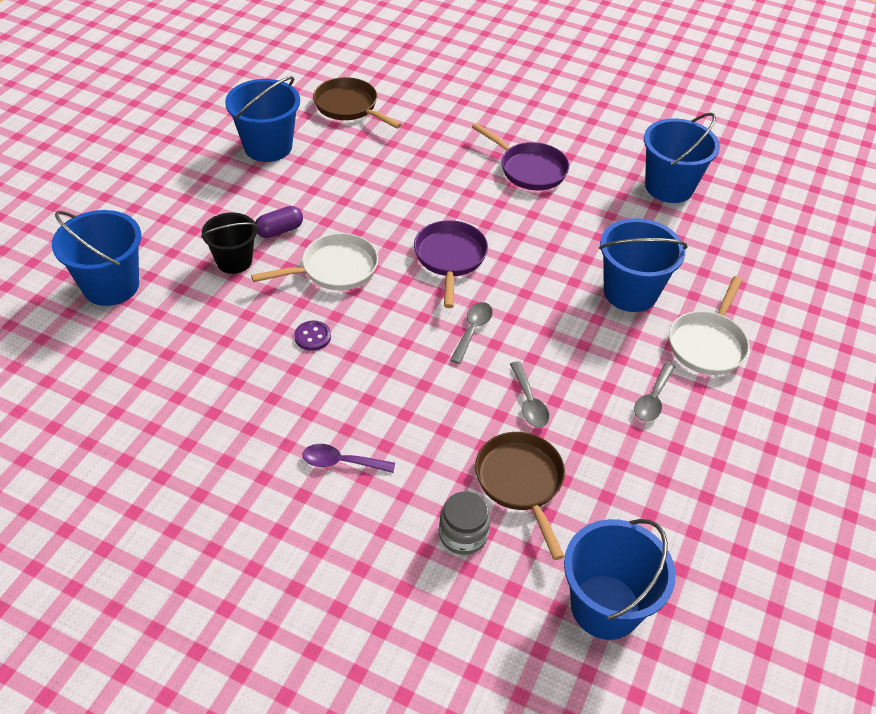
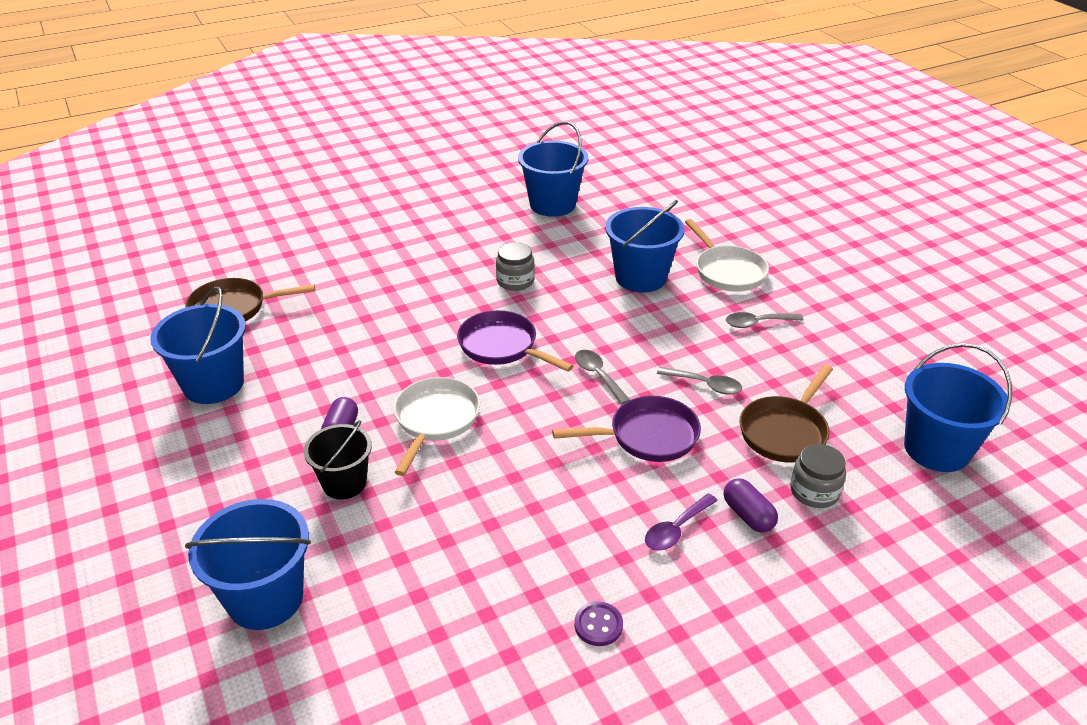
camera: 50 degrees left, 10 degrees down
(312, 337) = (506, 475): purple button -> purple button (598, 625)
(395, 501) = (748, 515): none -> purple capsule
(521, 482) = (785, 431): brown pan -> brown pan turned 75 degrees counterclockwise
(529, 169) = (450, 254): purple pan -> purple pan (648, 436)
(538, 222) = (515, 281): none -> grey jar
(653, 399) = (757, 323): grey spoon -> grey spoon turned 105 degrees clockwise

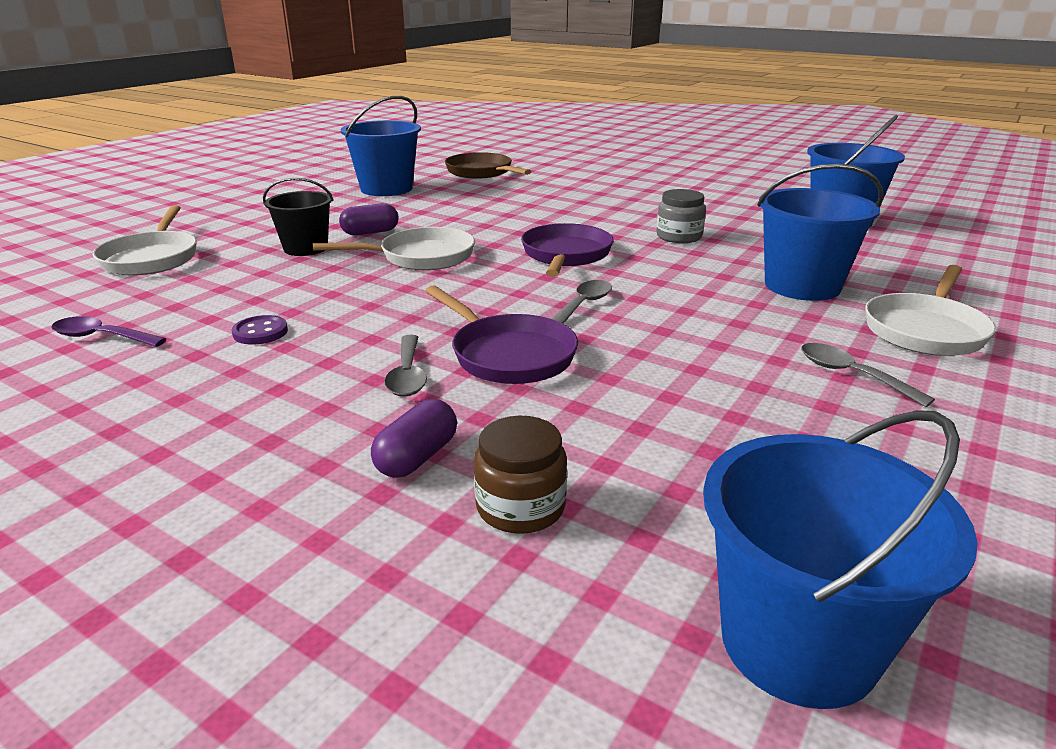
camera: 60 degrees right, 10 degrees down
(265, 598) = (152, 258): blue bucket -> white pan
(598, 625) = (158, 399): purple button -> purple button (260, 332)
(676, 529) = (350, 410): purple spoon -> purple spoon (101, 337)
(705, 385) = (655, 368): grey spoon -> grey spoon (407, 375)
(785, 431) = (634, 450): brown pan -> none
(814, 491) = (520, 507): grey jar -> brown jar

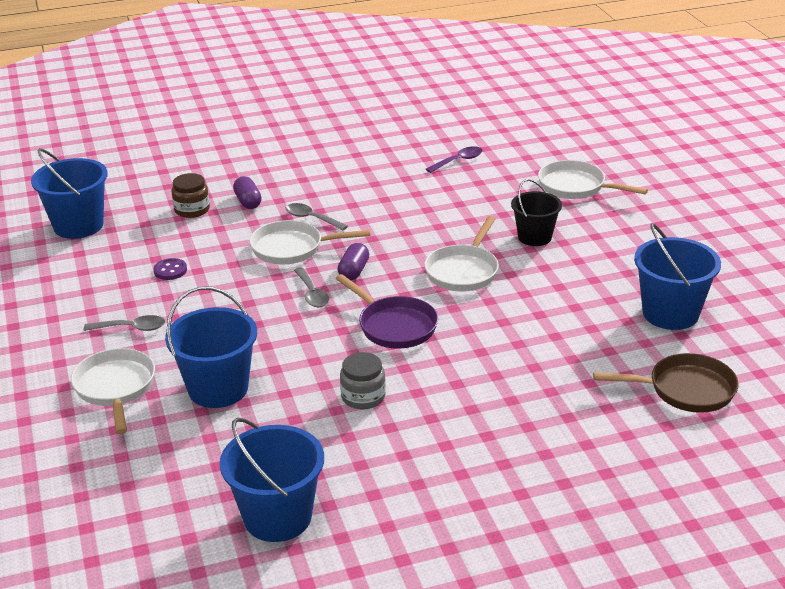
camera: 130 degrees right, 5 degrees up
(260, 332) = (410, 196): purple button -> purple button (170, 270)
(370, 232) = (543, 269): purple capsule -> purple capsule (354, 271)
(508, 355) = (292, 248): purple pan -> white pan

